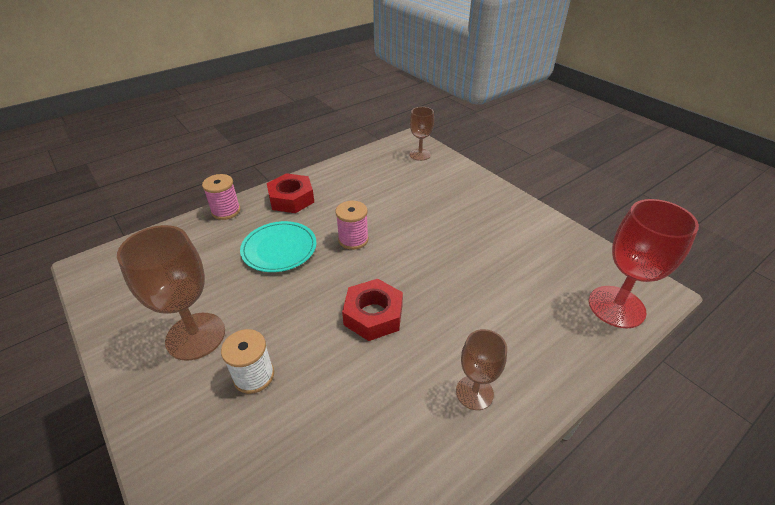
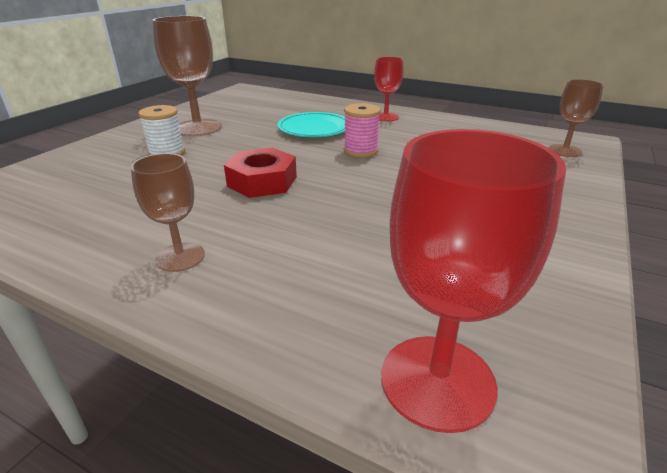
camera: 65 degrees right, 10 degrees down
(226, 211) = (339, 103): pink spool -> none
(291, 199) = (385, 117): red nut -> red goblet

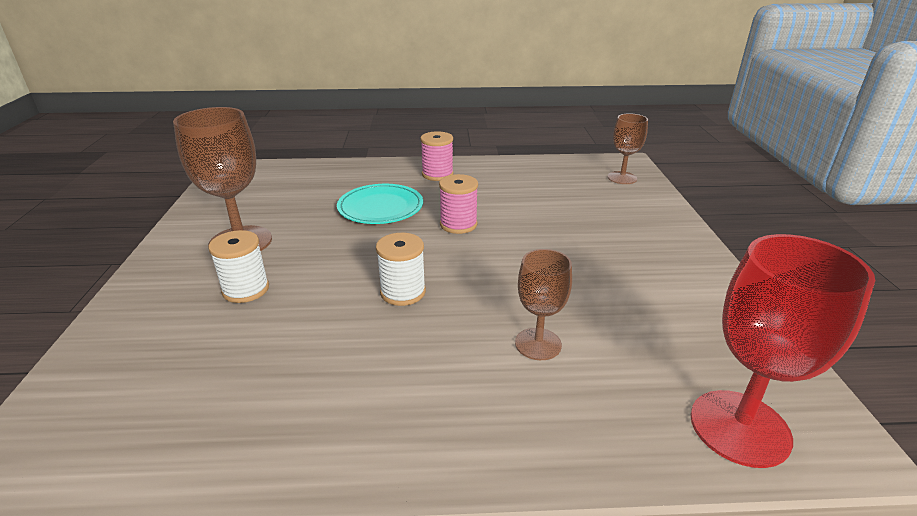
camera: 30 degrees left, 0 degrees up
(180, 257) = (425, 412): brown goblet -> brown goblet (538, 344)
(262, 181) = (403, 292): red nut -> white spool
(385, 117) = (437, 174): red goblet -> pink spool

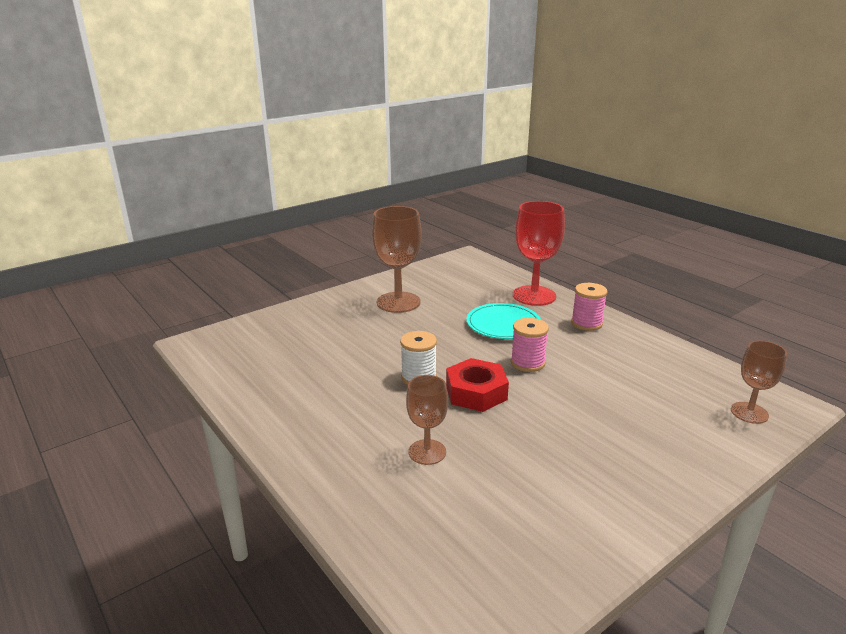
camera: 55 degrees right, 5 degrees down
(246, 289) = (359, 328): white spool -> none
(471, 270) = (476, 392): none -> red nut
(739, 427) = (433, 578): red goblet -> red goblet (534, 296)

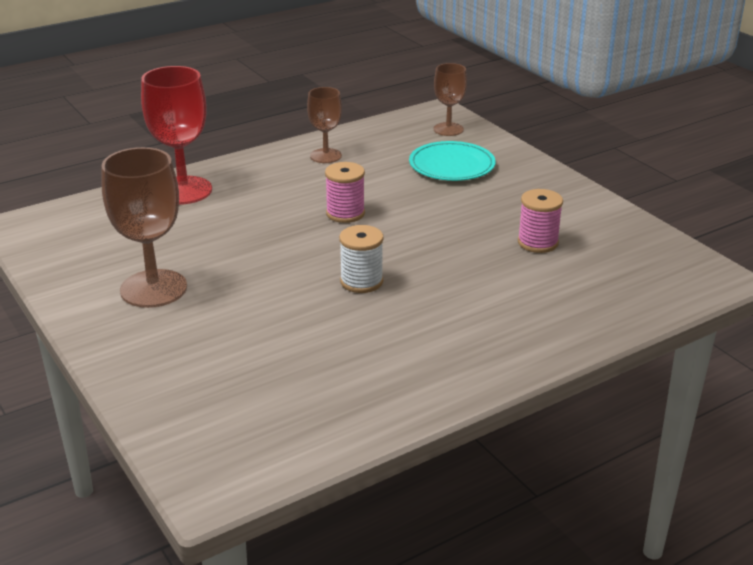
camera: 85 degrees left, 5 degrees up
(427, 452) = (501, 283): brown goblet -> brown goblet (326, 156)
(476, 392) = (399, 248): red nut -> none
(503, 324) = (251, 218): turquoise plate -> turquoise plate (452, 165)
(586, 323) = (268, 170): pink spool -> pink spool (537, 243)

